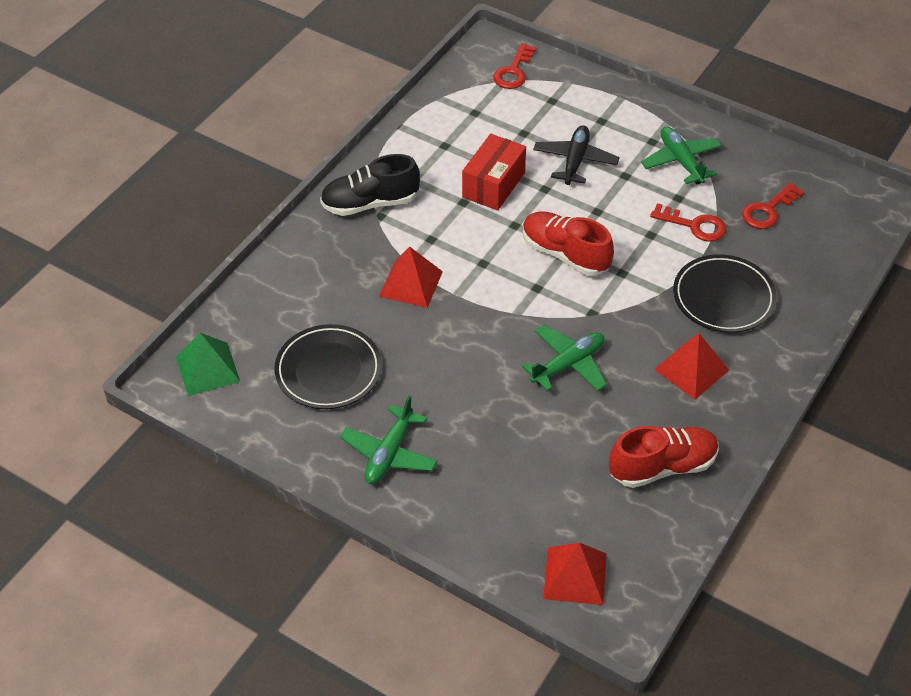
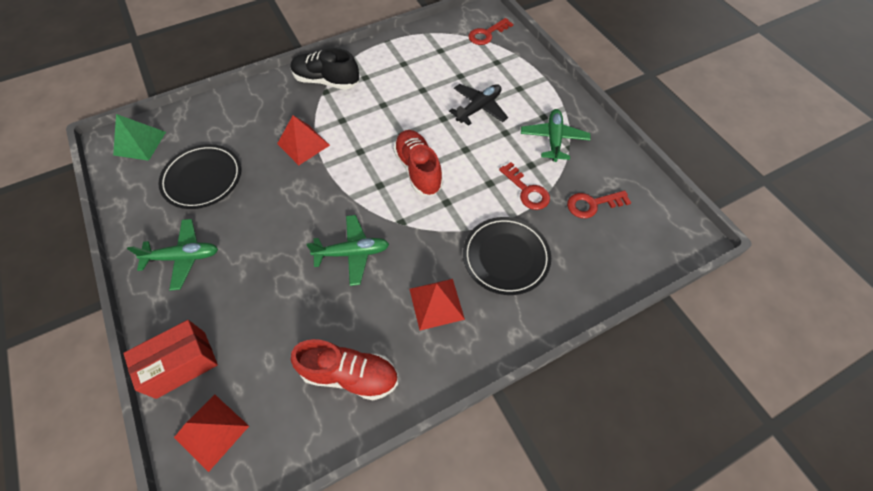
camera: 30 degrees right, 10 degrees up
(389, 453) = (183, 257): green plane -> green plane turned 150 degrees counterclockwise
(493, 185) = (412, 101): red box -> red box (181, 364)

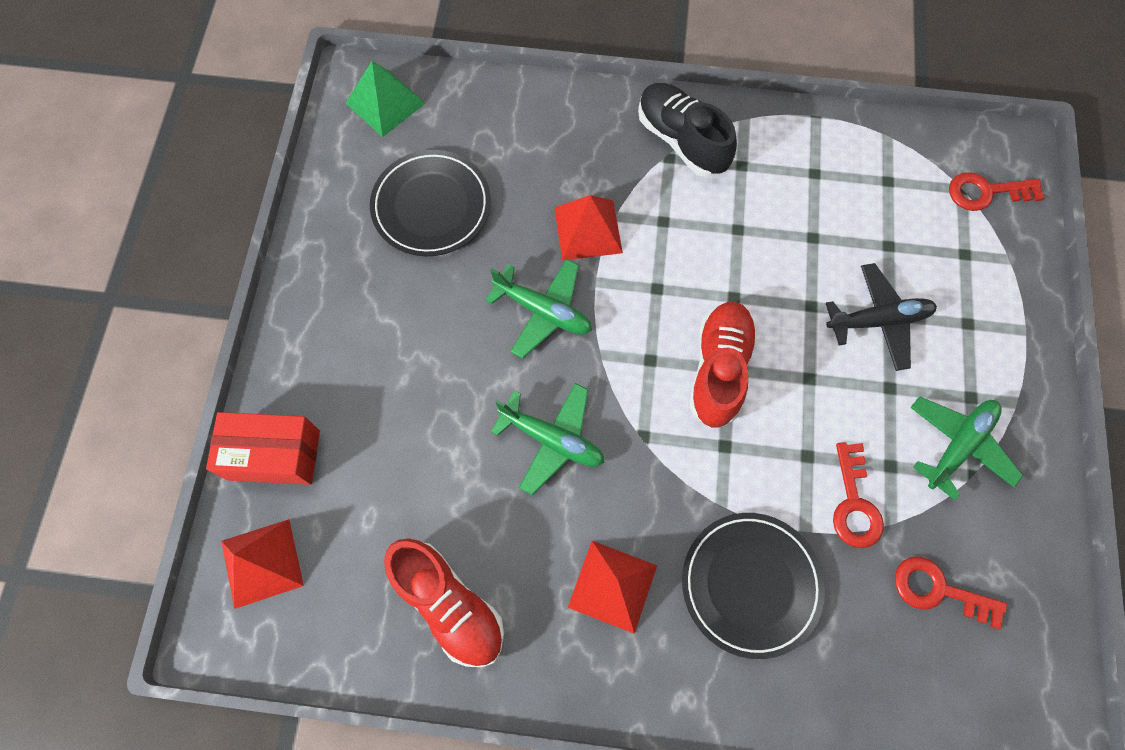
camera: 35 degrees right, 10 degrees up
(183, 257) = (349, 310): green plane -> green plane (543, 311)

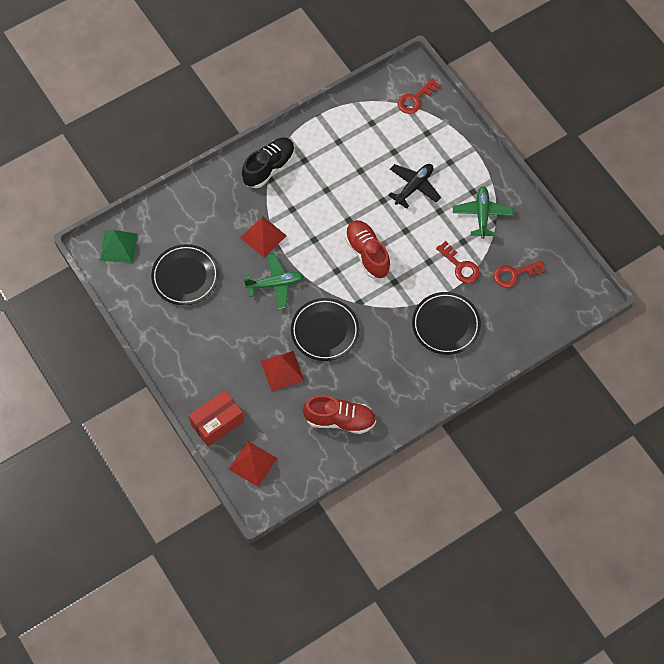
camera: 40 degrees left, 5 degrees down
(552, 440) = (325, 331): green plane -> black plate
(612, 586) = (395, 365): red pyramid -> red pyramid (282, 370)
(681, 140) = (269, 167): black shoe -> black shoe turned 120 degrees clockwise

